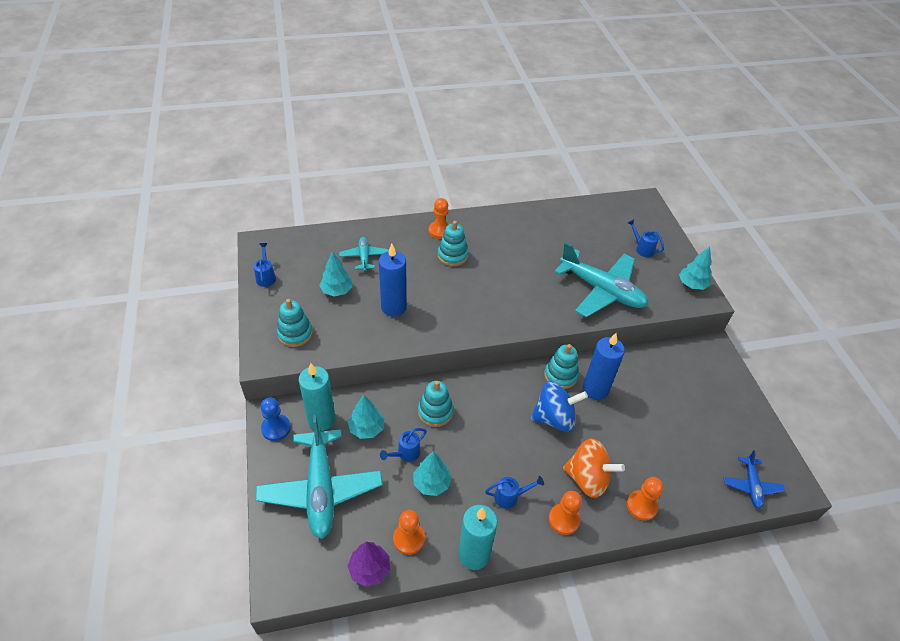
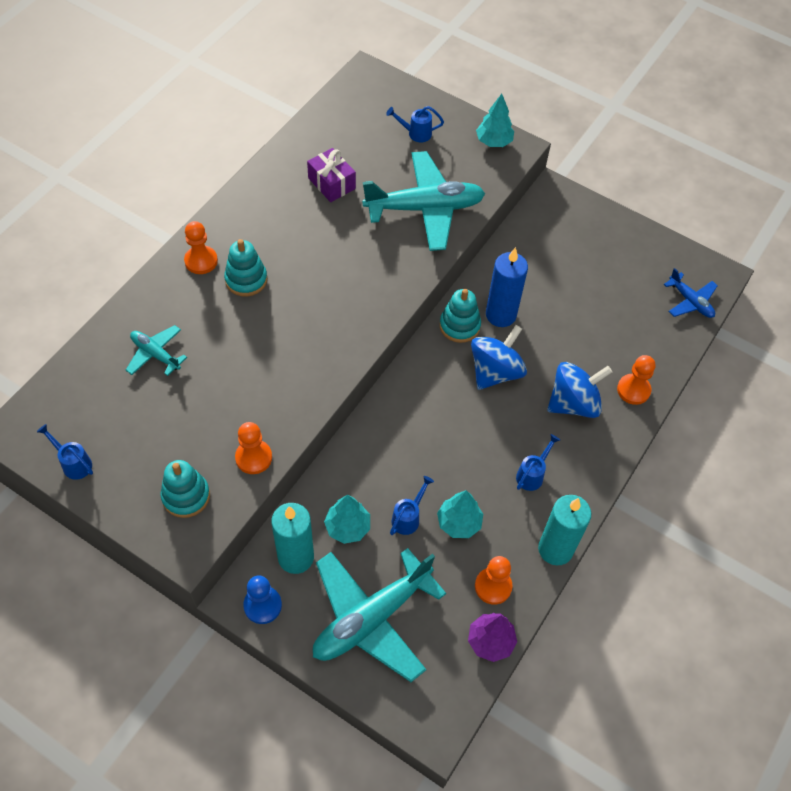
camera: 45 degrees left, 10 degrees up
(320, 489) = (371, 618): turquoise plane -> turquoise plane turned 105 degrees clockwise
(337, 291) = (172, 415): turquoise tree -> none
(393, 307) = (252, 384): blue candle -> none
(405, 453) = (408, 517): blue watering can -> blue watering can turned 150 degrees counterclockwise
(435, 412) = (390, 456): turquoise stacking toy -> none
(558, 241) = (331, 183): none -> purple gift
(564, 520) = (590, 455): orange pawn -> orange pawn (253, 457)
(587, 478) = (573, 403): orange spinning top -> blue spinning top

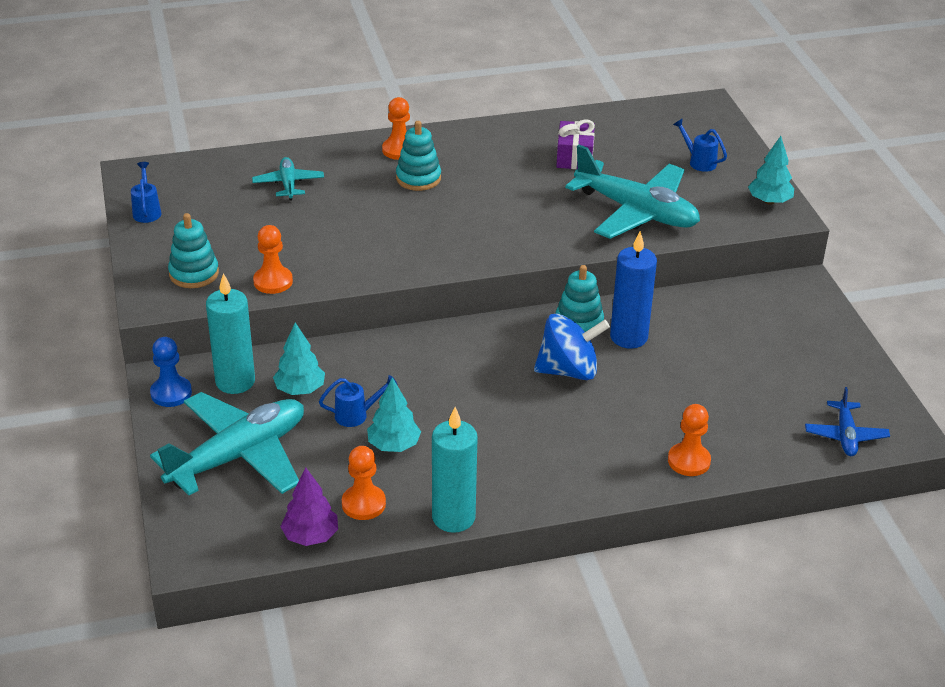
camera: 45 degrees right, 20 degrees down
(371, 618) = (238, 456): turquoise plane -> turquoise plane turned 135 degrees clockwise
(532, 474) = (504, 456): blue watering can -> none
(573, 403) = (614, 434): blue spinning top -> none

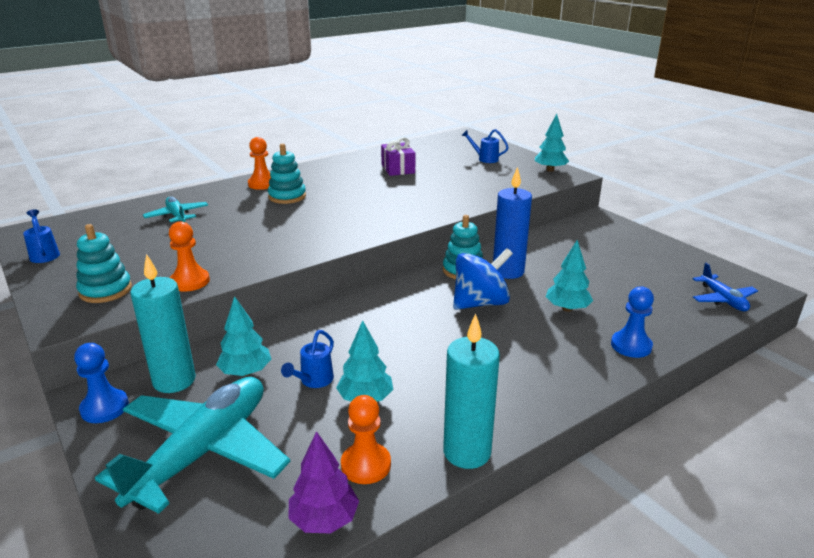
camera: 20 degrees left, 10 degrees down
(356, 415) = (313, 381): blue watering can -> blue watering can turned 150 degrees clockwise
(636, 212) = (466, 189): turquoise plane -> none
(657, 401) = (567, 308): none -> turquoise tree
(689, 461) = (631, 346): orange pawn -> blue pawn

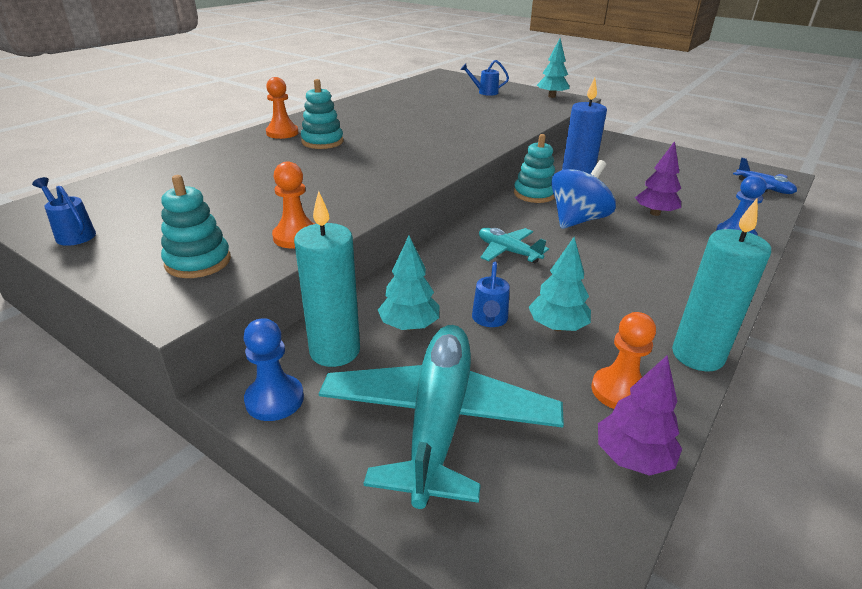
camera: 20 degrees left, 5 degrees up
(177, 216) = (213, 173): turquoise plane -> turquoise plane (508, 252)
(398, 169) = (411, 107): purple gift -> none
(567, 308) = (655, 213): turquoise tree -> purple tree

